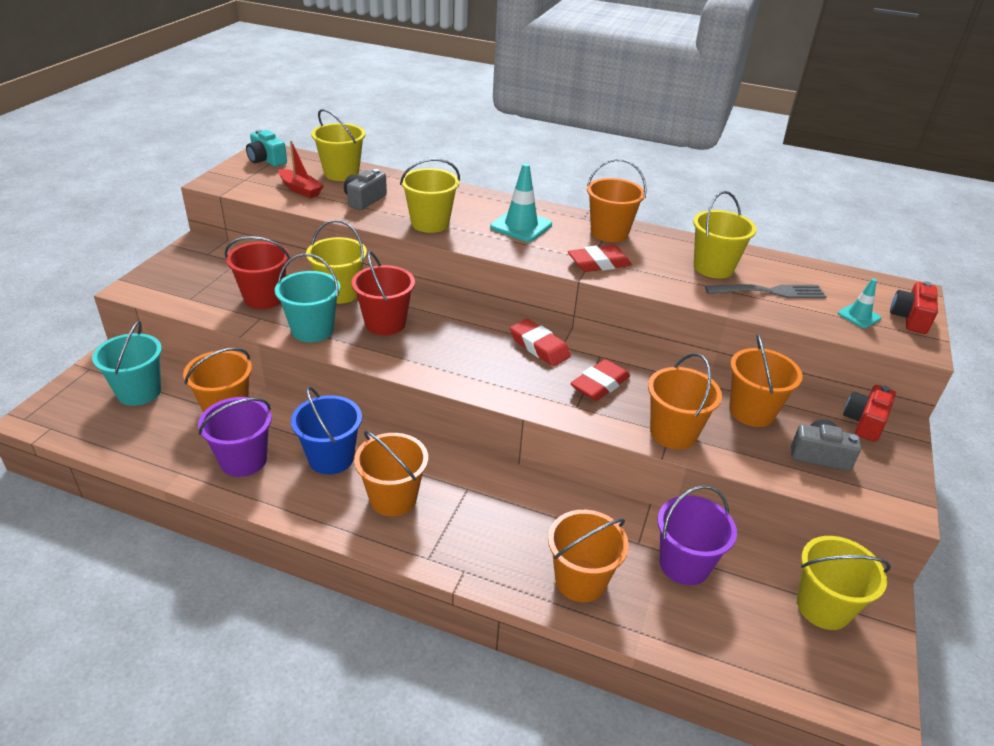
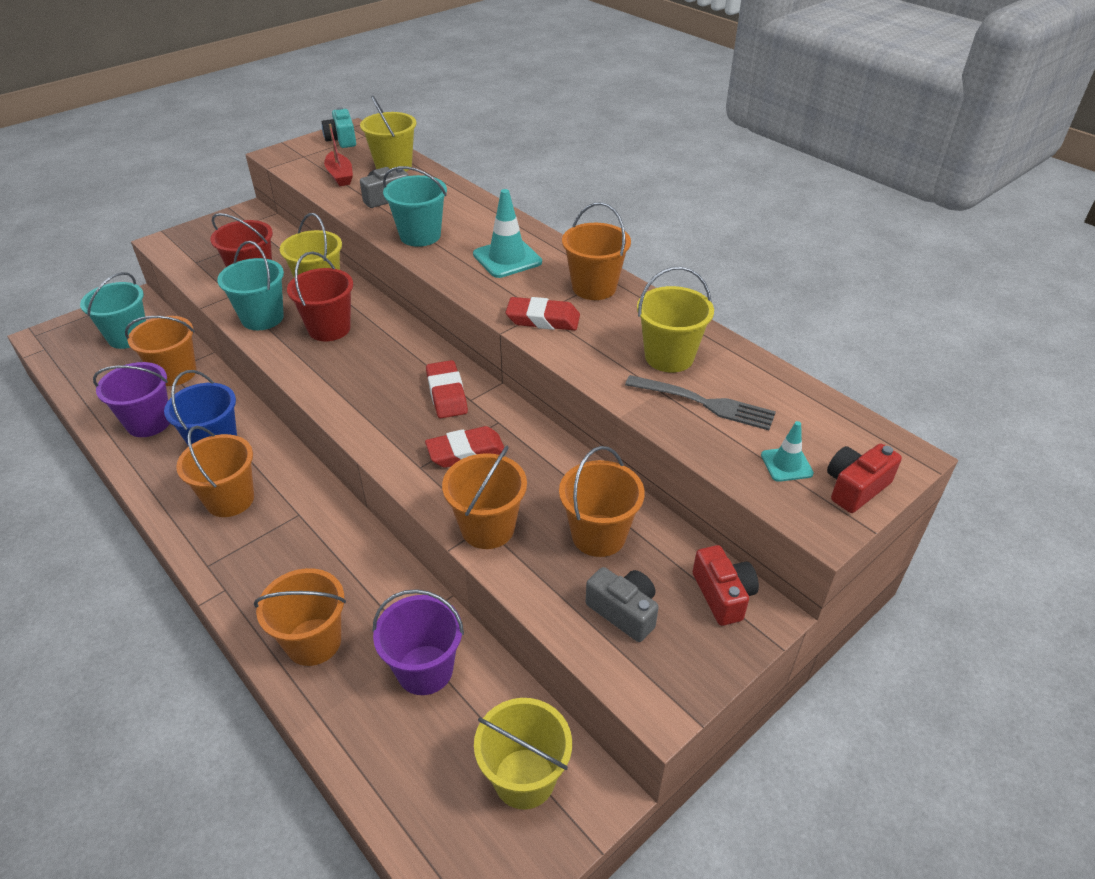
camera: 30 degrees right, 5 degrees up
(430, 223) = (420, 236): yellow bucket -> turquoise bucket
(864, 422) = (723, 595): red camera -> red camera turned 105 degrees clockwise

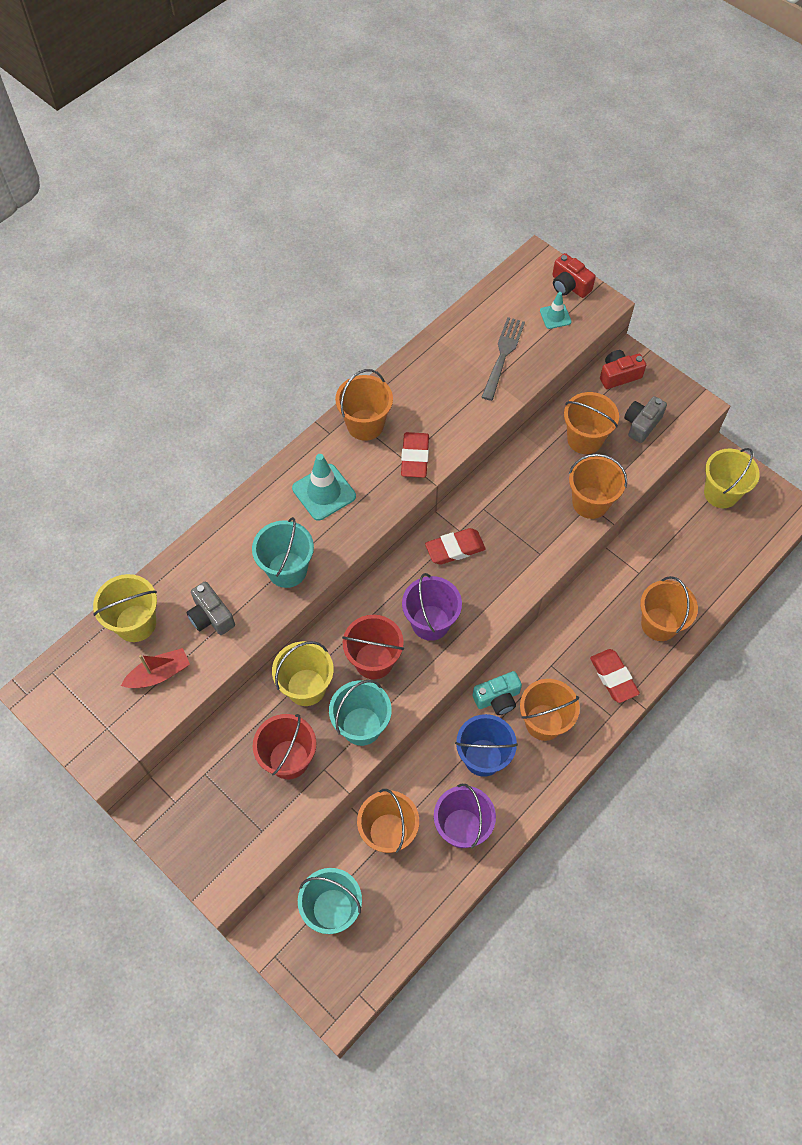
camera: 95 degrees left, 20 degrees up
(342, 140) = (63, 695): turquoise camera -> turquoise camera (497, 698)
(425, 670) = (665, 554): purple bucket -> purple bucket (430, 622)
(466, 452) = (519, 526): red eraser -> red eraser (613, 677)
(669, 357) = (453, 375): yellow bucket -> none

